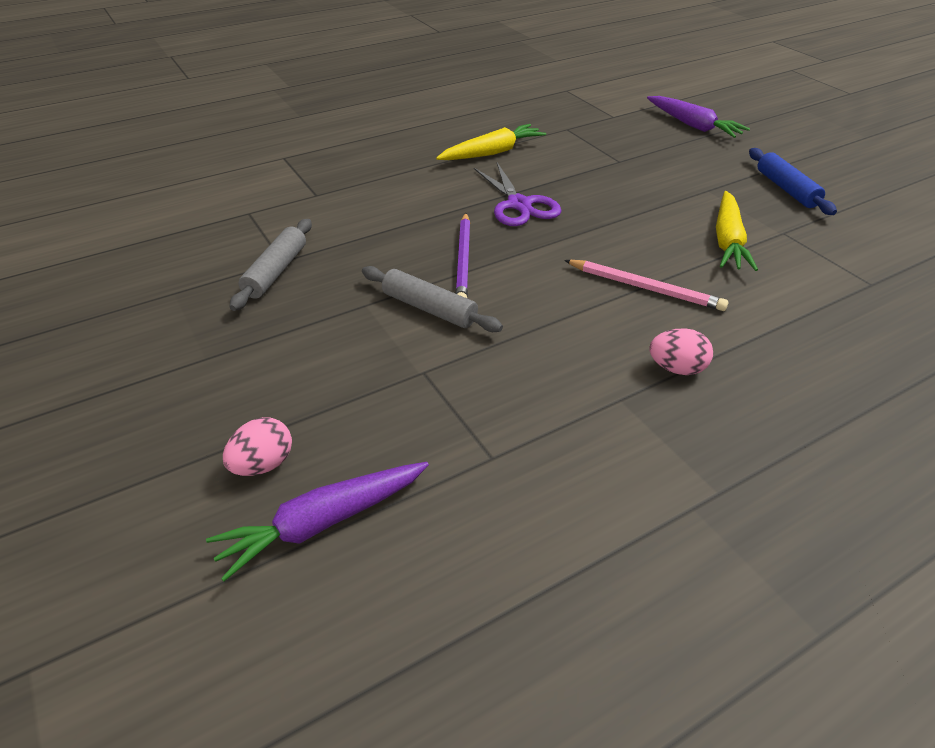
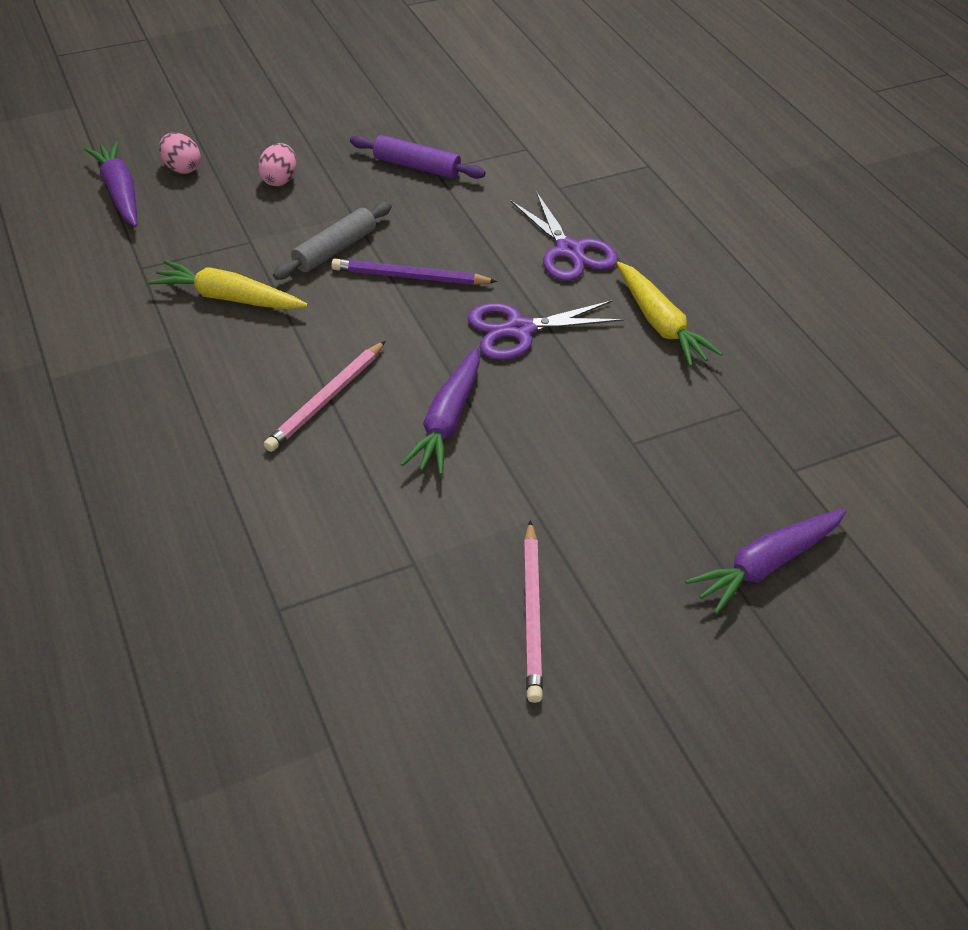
camera: 95 degrees right, 5 degrees up
(275, 272) = (417, 166): grey rolling pin -> purple rolling pin
(410, 187) = (569, 251): none -> purple scissors
(638, 229) = (447, 420): none -> purple carrot
(676, 368) = (195, 391): pink egg -> pink egg (279, 180)
(727, 241) = (404, 498): yellow carrot -> yellow carrot (228, 298)
(786, 189) = (532, 613): blue rolling pin -> pink pencil

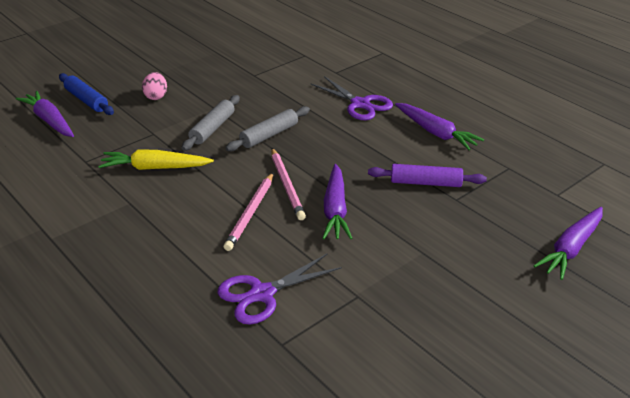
camera: 15 degrees left, 10 degrees down
(182, 168) = (86, 100): pink egg -> blue rolling pin
(410, 277) = (269, 135): purple pencil -> grey rolling pin
(417, 166) = (241, 75): purple rolling pin -> purple rolling pin (425, 183)
(519, 330) = (353, 151): purple scissors -> purple scissors (262, 294)
(532, 613) = (448, 307): pink pencil -> pink pencil (287, 185)
(660, 324) = (435, 133): yellow carrot -> purple carrot

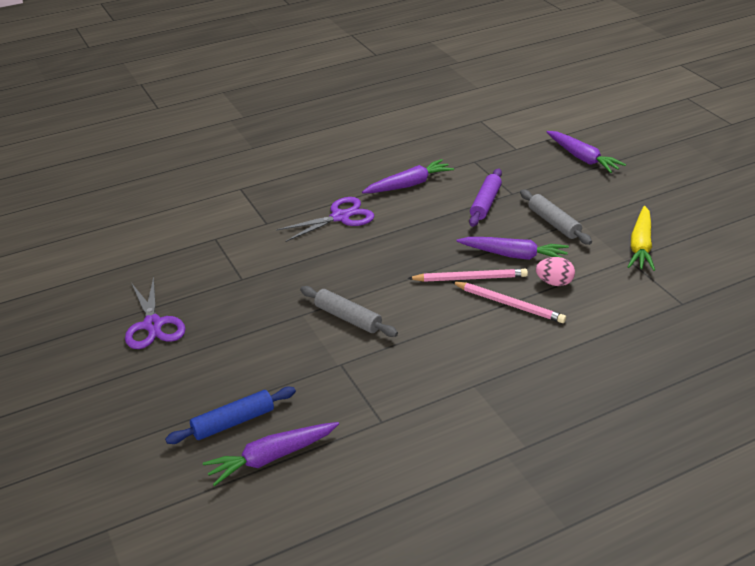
camera: 75 degrees left, 0 degrees up
(155, 168) = (413, 364): yellow carrot -> yellow carrot (640, 246)
(156, 96) = (254, 359): pink egg -> pink egg (554, 283)
(262, 294) = (623, 308): purple scissors -> purple scissors (153, 325)
(269, 135) = (376, 280): grey rolling pin -> grey rolling pin (553, 223)

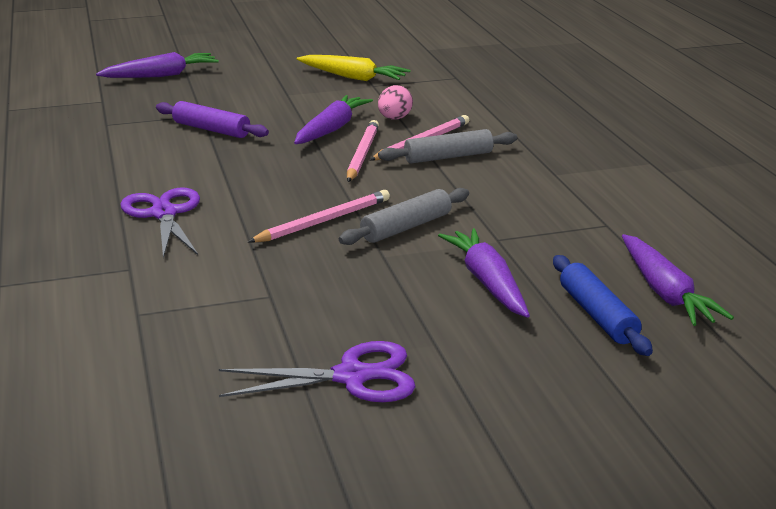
camera: 80 degrees left, 10 degrees down
(347, 280) = (323, 221): none -> pink pencil
(409, 185) = (123, 165): purple carrot -> purple carrot (487, 282)
(553, 223) = (282, 104): grey rolling pin -> grey rolling pin (448, 157)

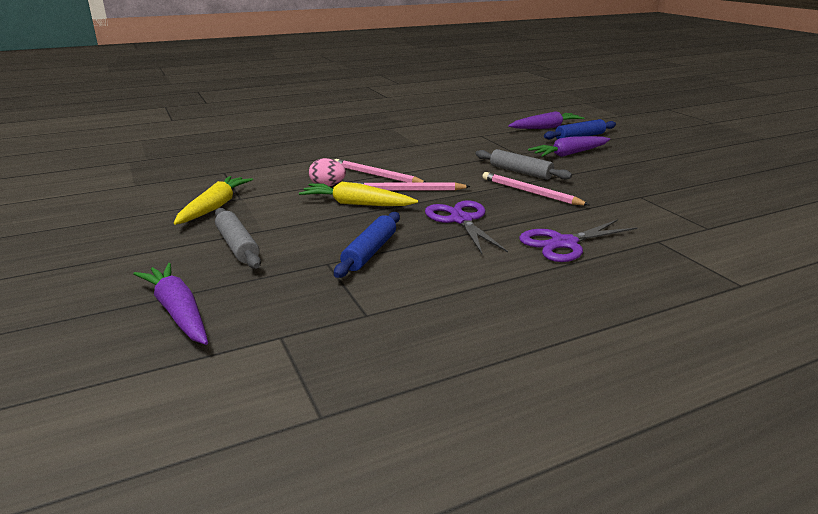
camera: 100 degrees left, 0 degrees up
(211, 130) = (370, 252): purple rolling pin -> blue rolling pin
(331, 129) = (356, 204): purple carrot -> yellow carrot
(352, 376) = (692, 173): purple scissors -> purple scissors (461, 220)
(448, 157) = (402, 167): grey rolling pin -> grey rolling pin (237, 246)

